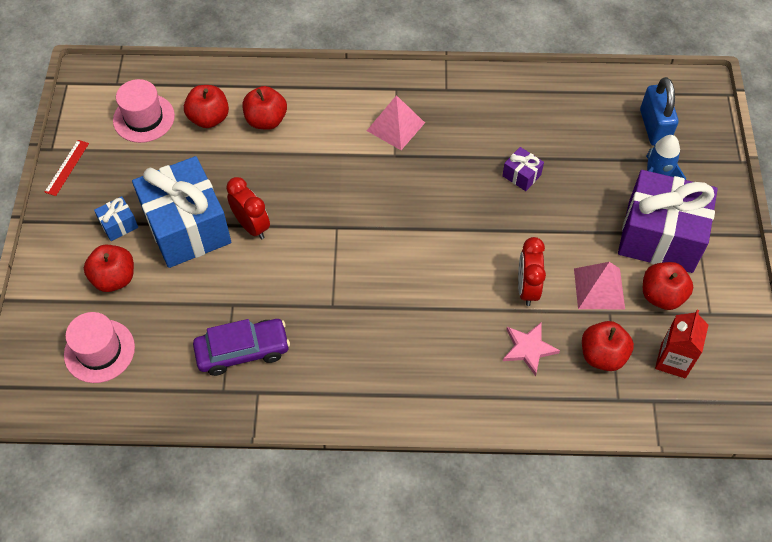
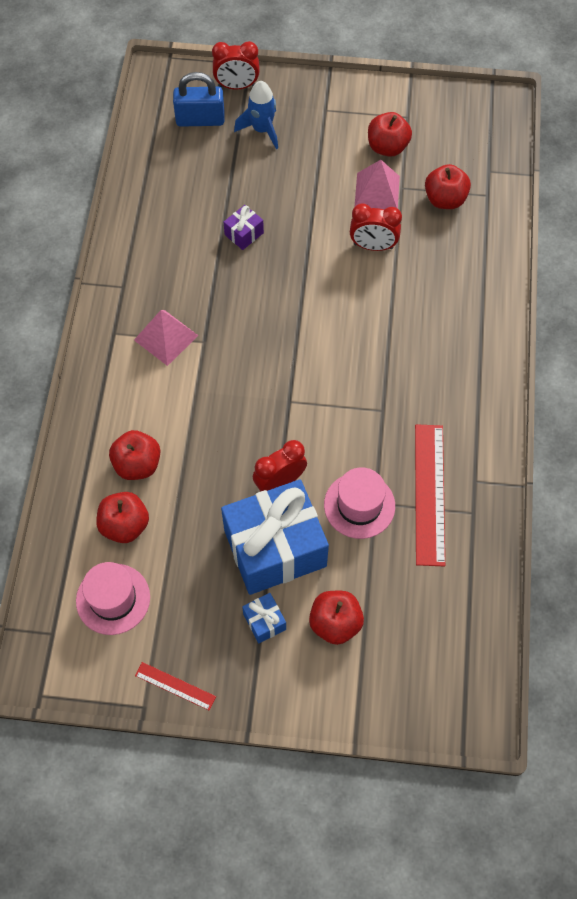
camera: 85 degrees left, 5 degrees up
(99, 351) = (424, 634): pink hat -> pink hat (359, 505)
(243, 351) = (429, 493): purple car -> red ruler
(528, 348) = (436, 253): pink star -> none
(660, 236) = (325, 137): purple gift -> none
(673, 360) = (451, 150): red carton -> none
(706, 153) = (237, 86): none -> red clock

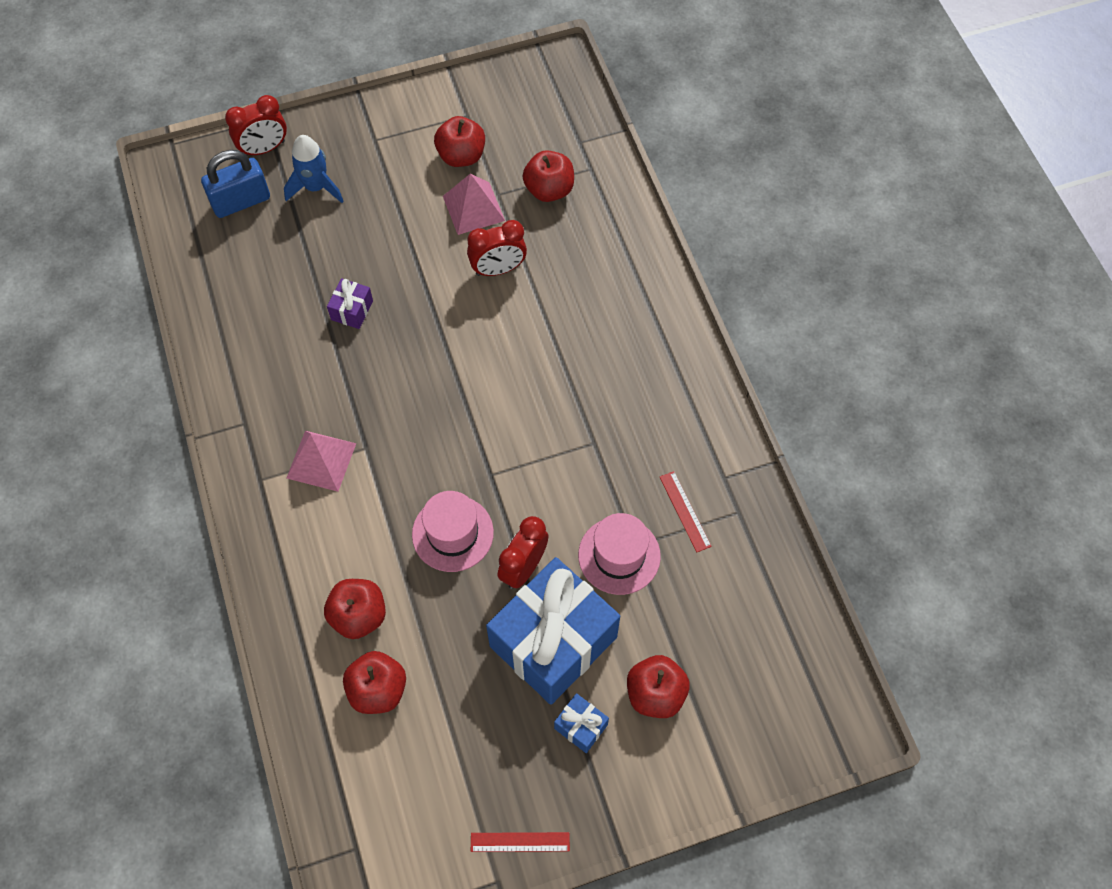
camera: 25 degrees left, 0 degrees up
(113, 599) = (405, 778): pink hat -> pink hat (452, 533)
(429, 493) = (685, 511): red ruler -> red ruler, size x0.51

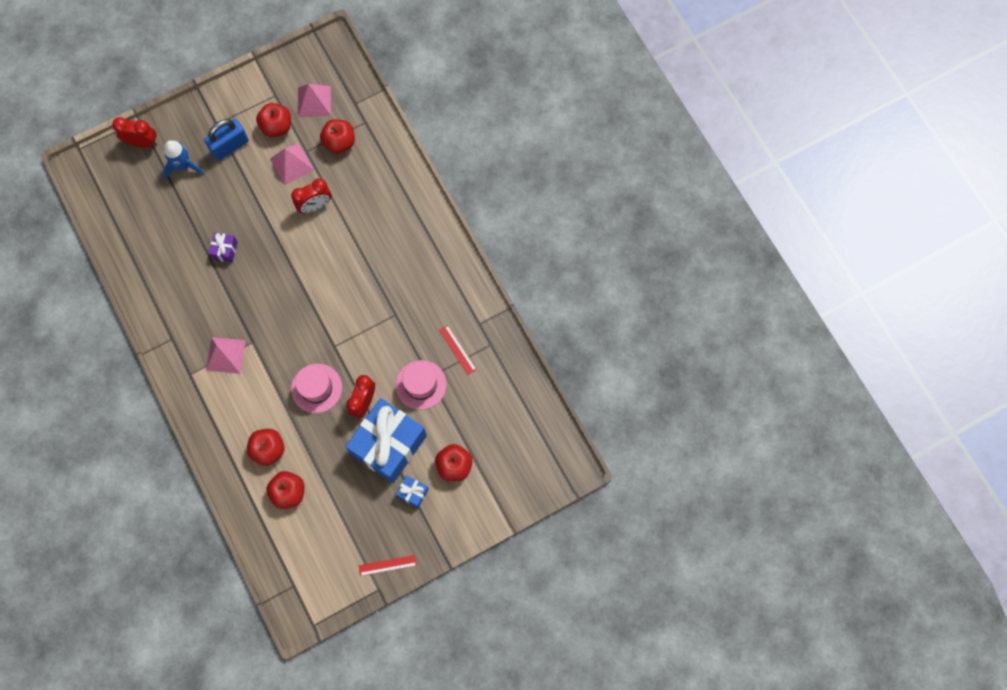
camera: 10 degrees left, 10 degrees up
(241, 201) = (135, 184): blue padlock -> blue padlock (230, 146)
(264, 149) = (142, 143): red clock -> red clock turned 135 degrees counterclockwise
(521, 131) = (314, 101): none -> pink pyramid

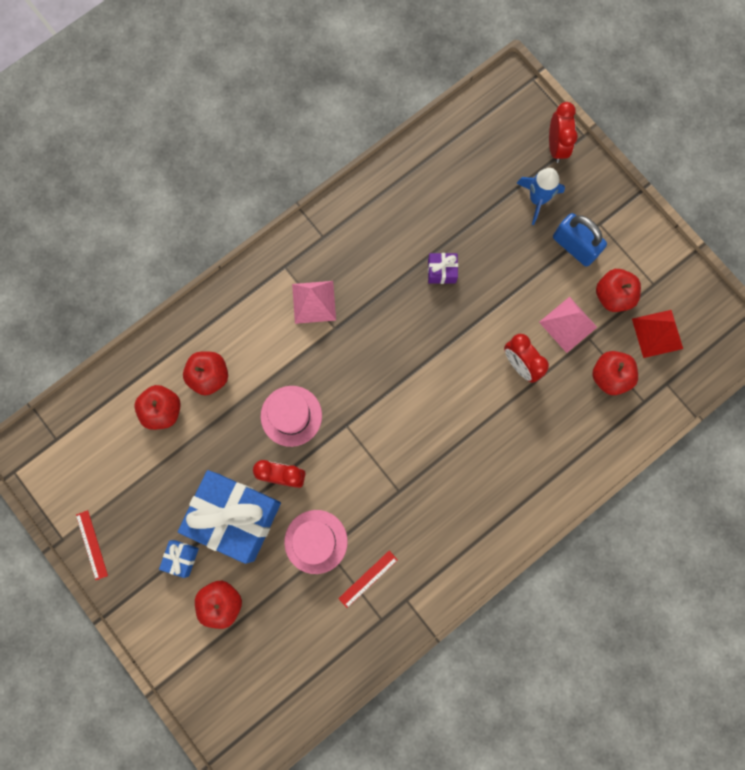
camera: 80 degrees right, 5 degrees up
(314, 101) = (657, 333): pink pyramid -> red pyramid

